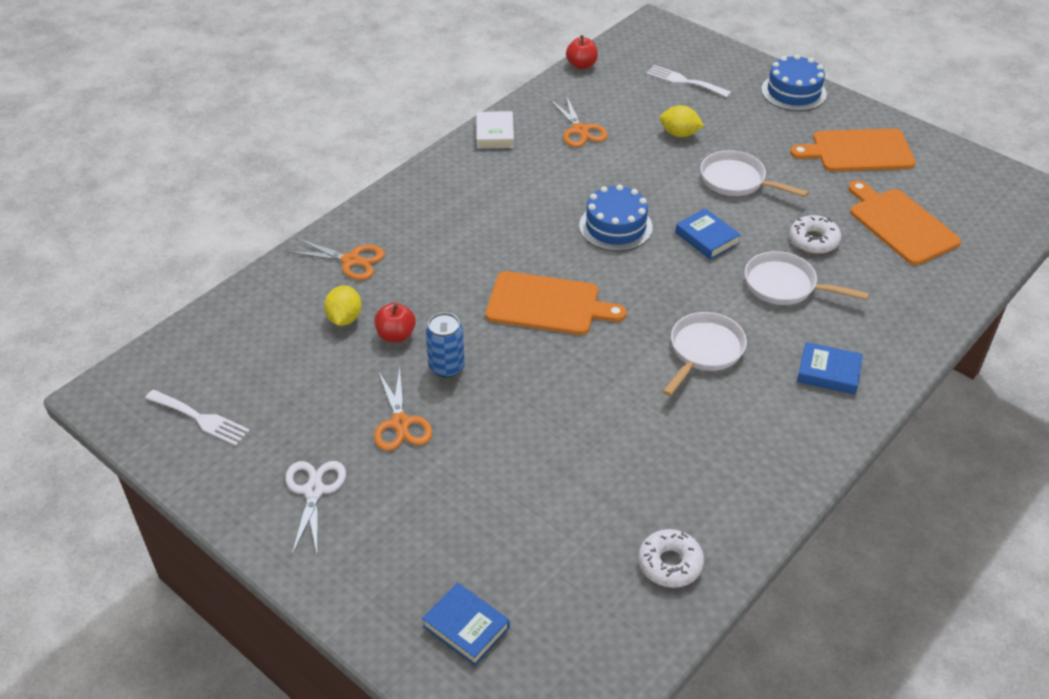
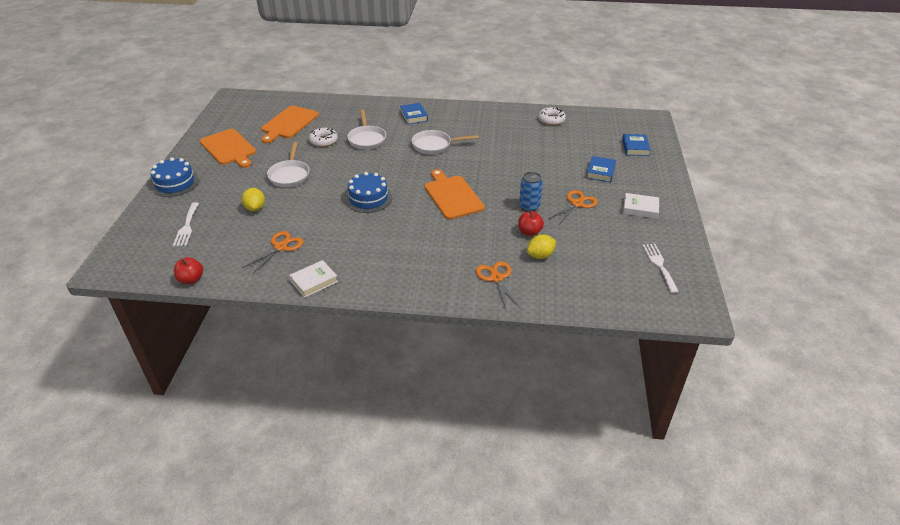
camera: 125 degrees left, 5 degrees down
(314, 491) = (640, 208): white scissors -> white book
(707, 238) = (351, 169): blue book -> blue book (600, 172)

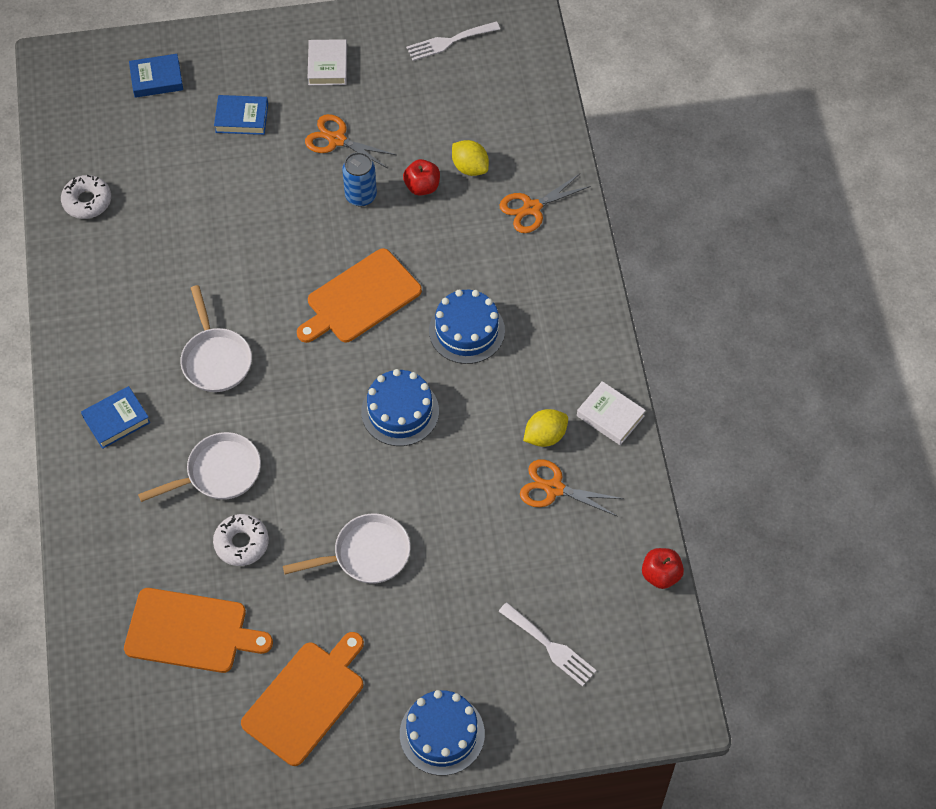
camera: 105 degrees left, 20 degrees up
(187, 226) = (550, 646): white fork -> white fork turned 60 degrees clockwise
(255, 208) = (473, 567): yellow lemon -> yellow lemon (545, 436)
(410, 232) = (466, 330): none -> blue cake

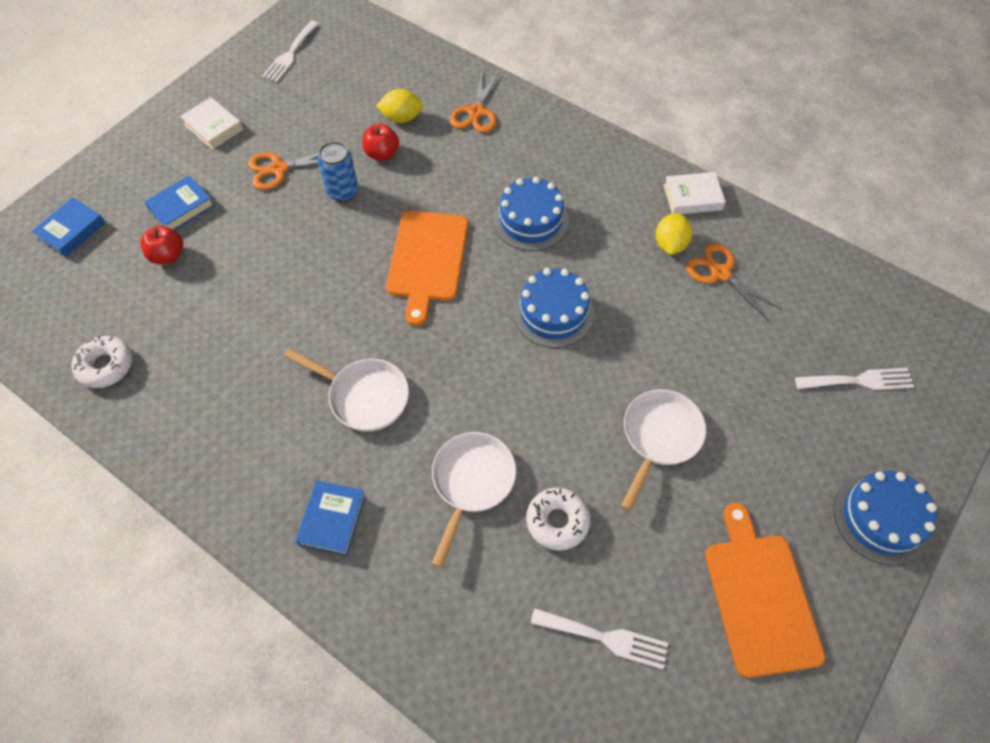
camera: 45 degrees left, 0 degrees up
(190, 631) = (605, 638): orange cutting board -> white fork
(554, 488) = (720, 273): orange scissors -> orange scissors turned 75 degrees clockwise
(661, 575) = (855, 268): red apple -> red apple (168, 255)

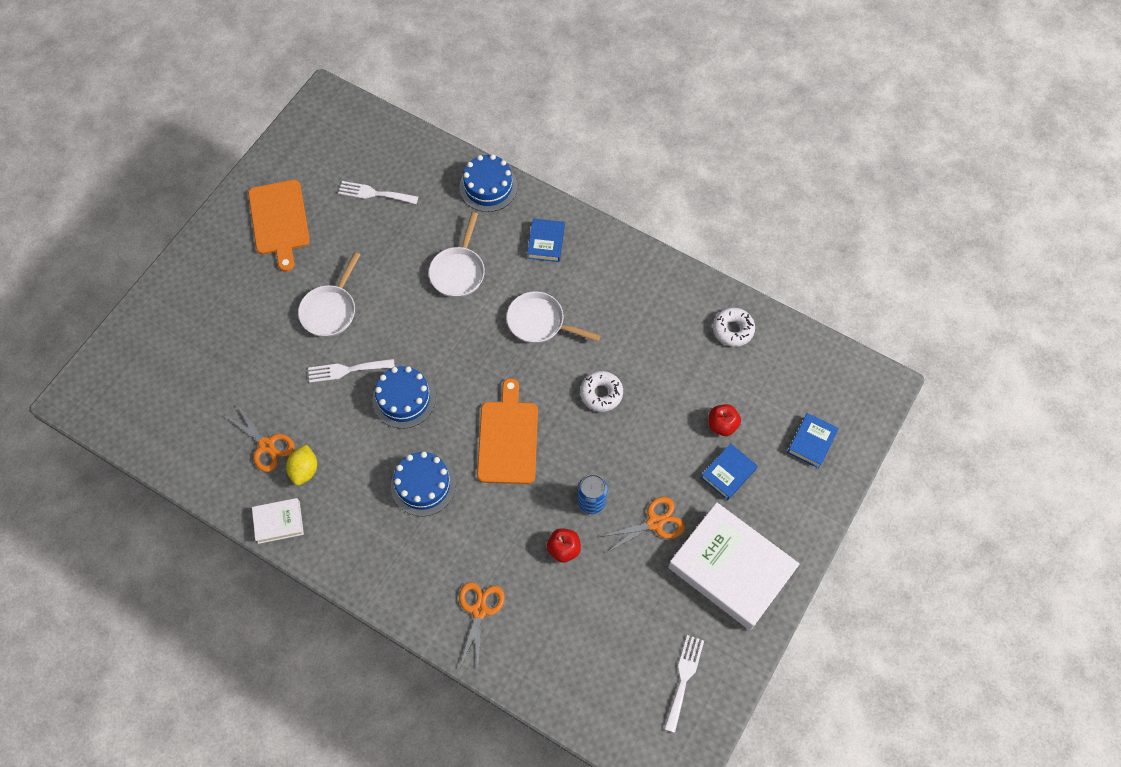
camera: 175 degrees right, 5 degrees up
(213, 127) = (731, 568): white book -> white book, size x2.17
(401, 118) = (552, 596): yellow lemon -> none
(557, 521) = (402, 252): white donut -> white donut (601, 393)
(859, 380) = (179, 362): white fork -> white fork (347, 370)
(880, 518) = (192, 270): blue cake -> blue cake (488, 187)

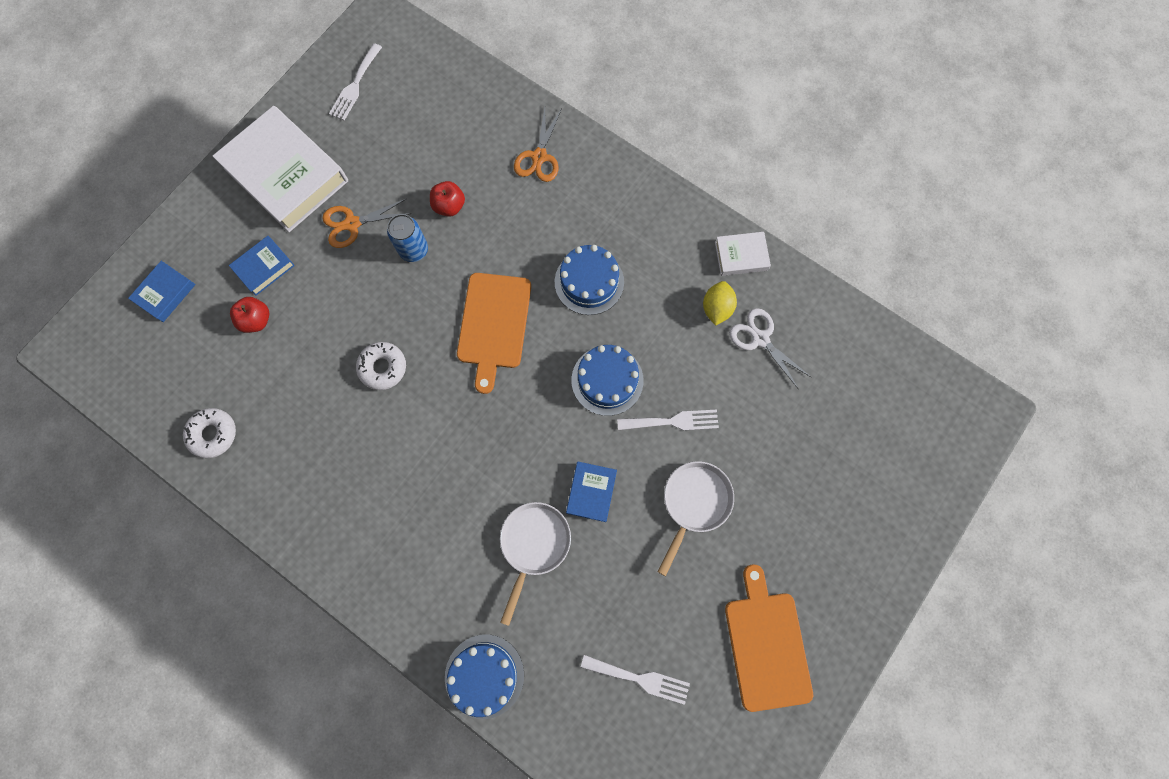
camera: 175 degrees left, 10 degrees up
(266, 445) = (760, 339): orange scissors -> white scissors
(540, 322) = (441, 464): white pan -> none
(546, 242) = (418, 578): blue book -> blue book (591, 492)

